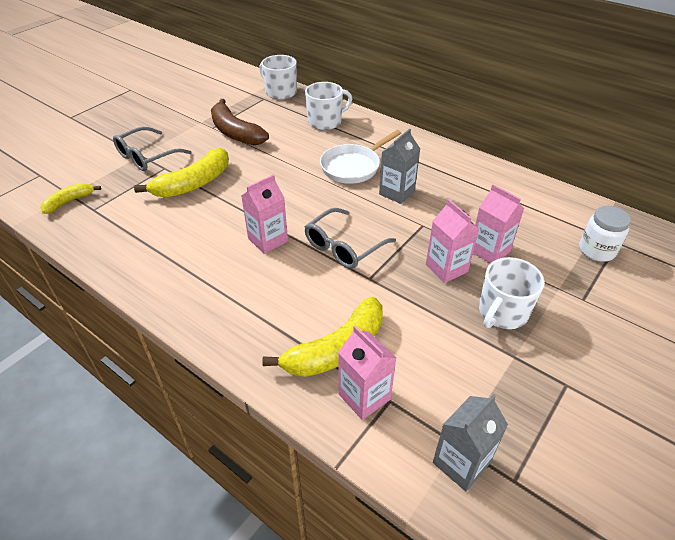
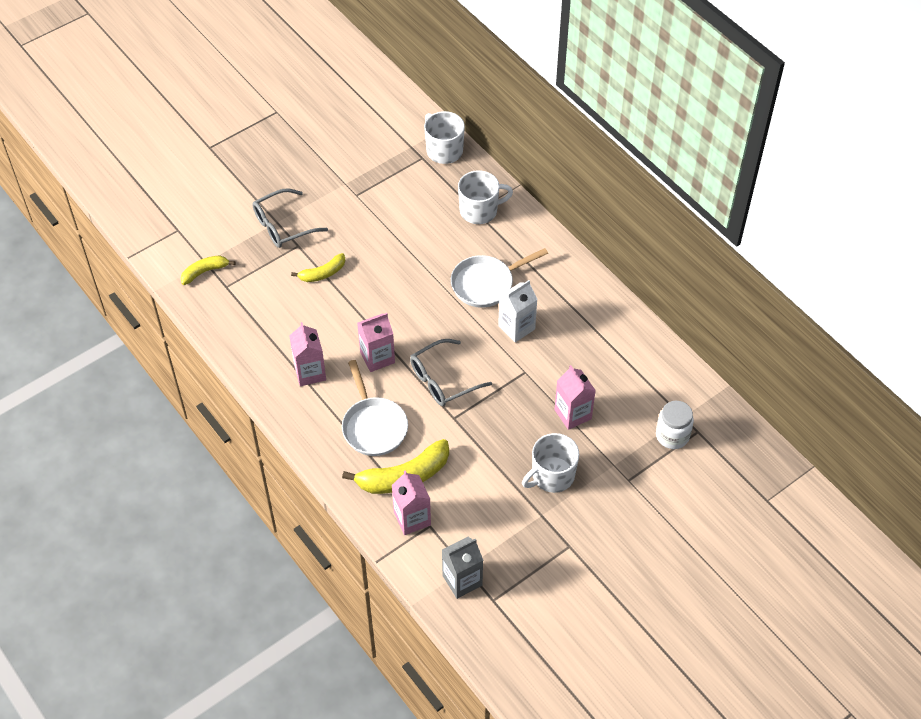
camera: 15 degrees right, 10 degrees up
(193, 184) = (323, 273): yellow banana -> yellow banana, size x0.57
(235, 132) = (378, 208): brown banana -> none
(283, 304) = (373, 426): none -> white pan
(397, 192) = (516, 327): grey carton -> white carton
(446, 268) = (525, 423): pink carton -> pink carton (310, 372)

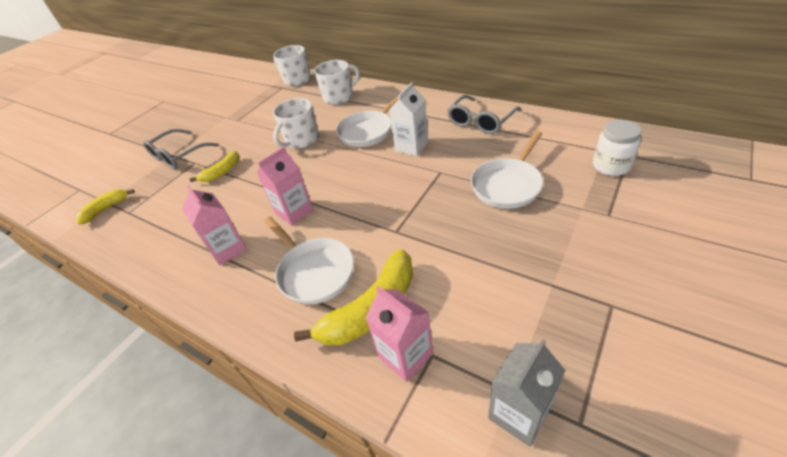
camera: 15 degrees left, 10 degrees down
(443, 380) = (367, 205): grey glasses -> grey glasses (480, 121)
(552, 476) = (531, 242): white mug -> white mug (301, 140)
(573, 414) = (508, 185): pink carton -> white pan

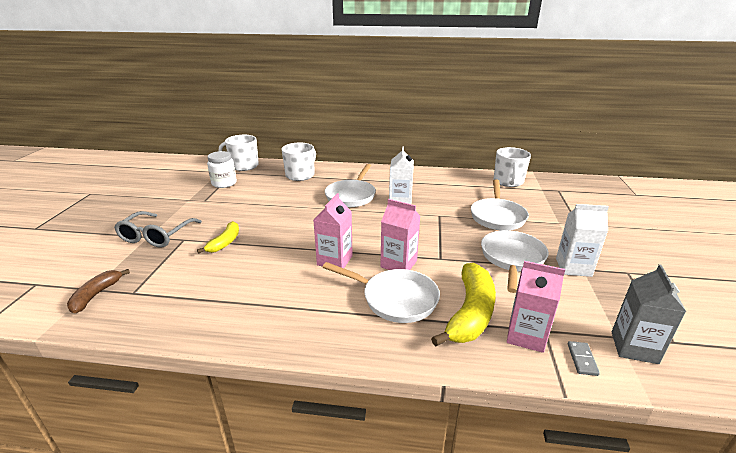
camera: 30 degrees left, 15 degrees down
(106, 209) = (96, 295): yellow banana -> brown banana
(228, 249) = (290, 300): pink carton -> pink carton (398, 264)
(301, 140) = (291, 208): white mug -> white mug (508, 181)
(441, 405) = (582, 359): none -> grey domino
(475, 249) = (512, 258): none -> white pan
(480, 121) = (440, 181): grey glasses -> none
(542, 279) = (573, 267): none -> white carton
(610, 166) = (553, 197): white jar -> white jar (224, 183)

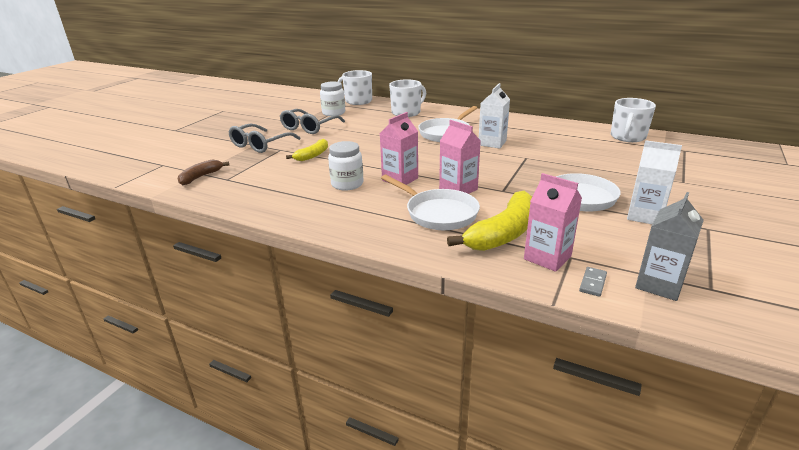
camera: 20 degrees right, 0 degrees up
(205, 205) = (309, 127): none -> grey glasses
(281, 276) = (347, 184): none -> white jar
(497, 216) = (590, 165): white pan -> none

